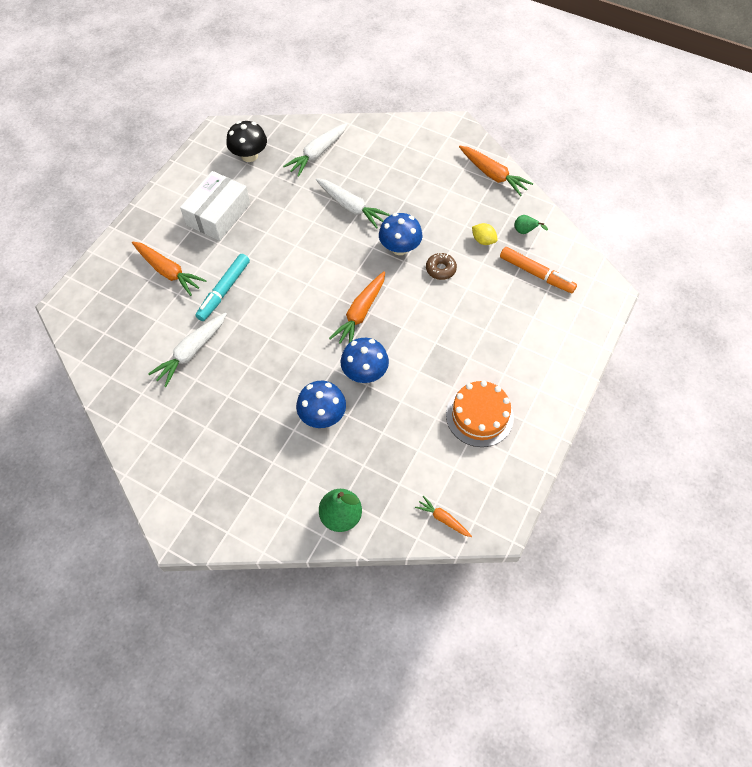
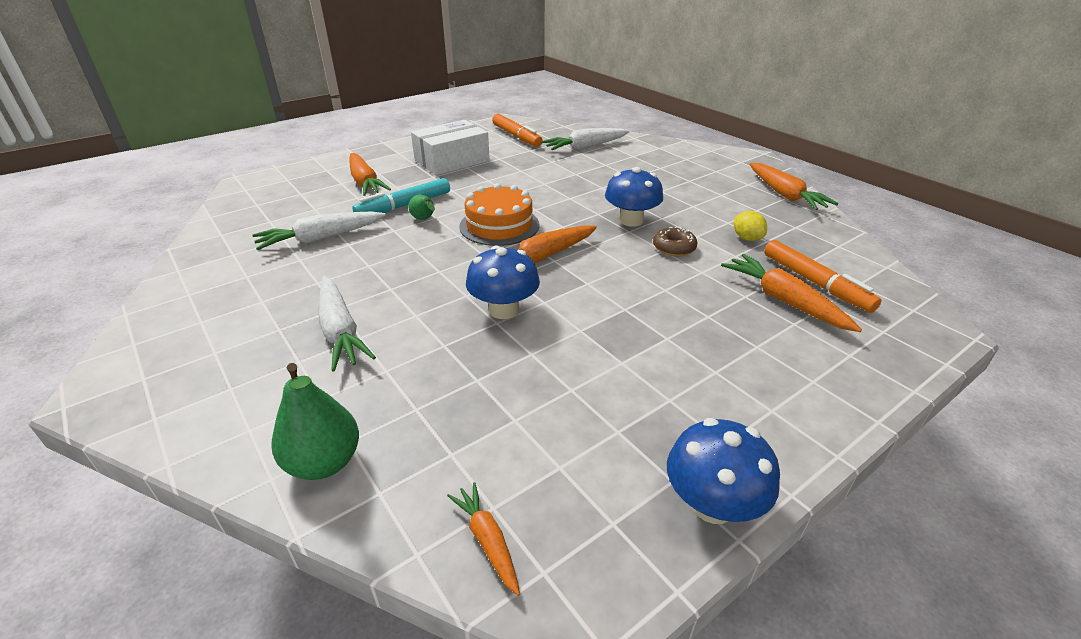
camera: 25 degrees right, 25 degrees down
(249, 155) = (516, 136): black mushroom -> orange marker
(322, 415) = (411, 334): blue mushroom -> blue mushroom (712, 504)
(351, 207) = (594, 183): white carrot -> white carrot (340, 331)
(479, 416) = (646, 410): orange cake -> orange cake (499, 225)
(523, 298) = (784, 301): none -> orange carrot
(525, 231) = (812, 244): green pear -> green pear (424, 219)

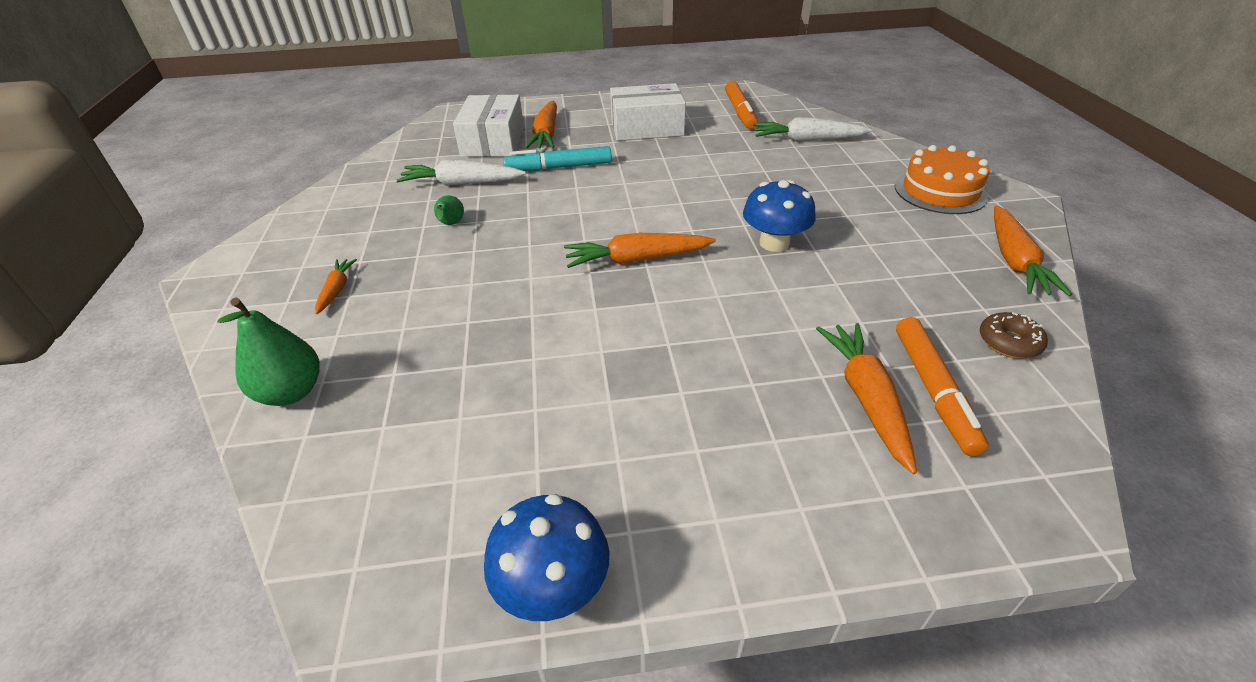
camera: 30 degrees right, 5 degrees up
(317, 197) = (493, 141): none -> white box
(340, 331) = (400, 278): white carrot -> none
(424, 219) = (563, 187): green pear -> green pear (451, 225)
(487, 540) = (340, 517): orange carrot -> orange carrot (336, 290)
(499, 225) = (628, 212): orange cake -> orange cake (940, 191)
(504, 310) = (550, 304): blue mushroom -> none
(674, 248) = (792, 290): brown donut -> brown donut (1009, 342)
(747, 238) = (898, 304): yellow lemon -> none

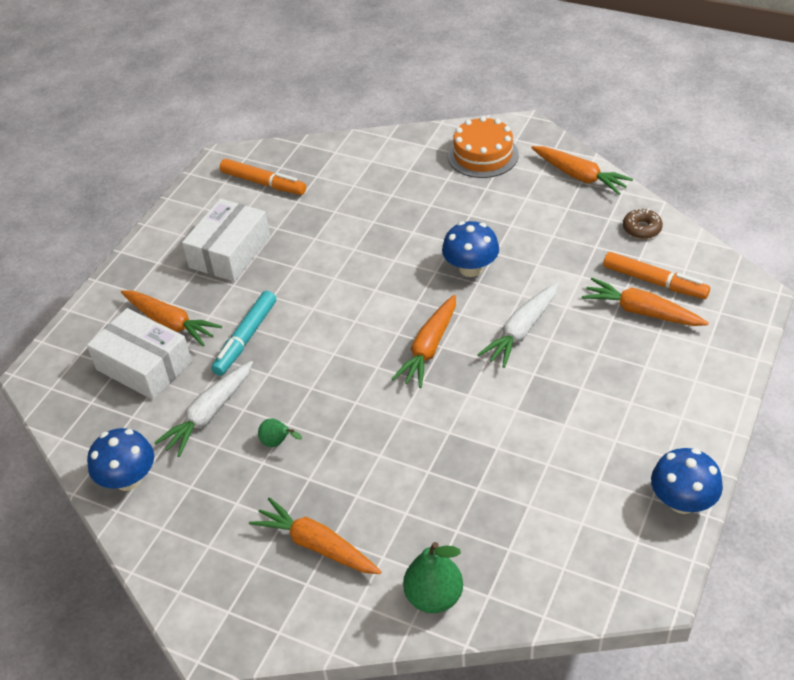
camera: 55 degrees left, 5 degrees up
(336, 290) = (317, 545): orange carrot -> orange carrot, size x1.77
(371, 177) = (128, 479): none -> blue mushroom
(807, 140) = (350, 173): white carrot -> white carrot (521, 331)

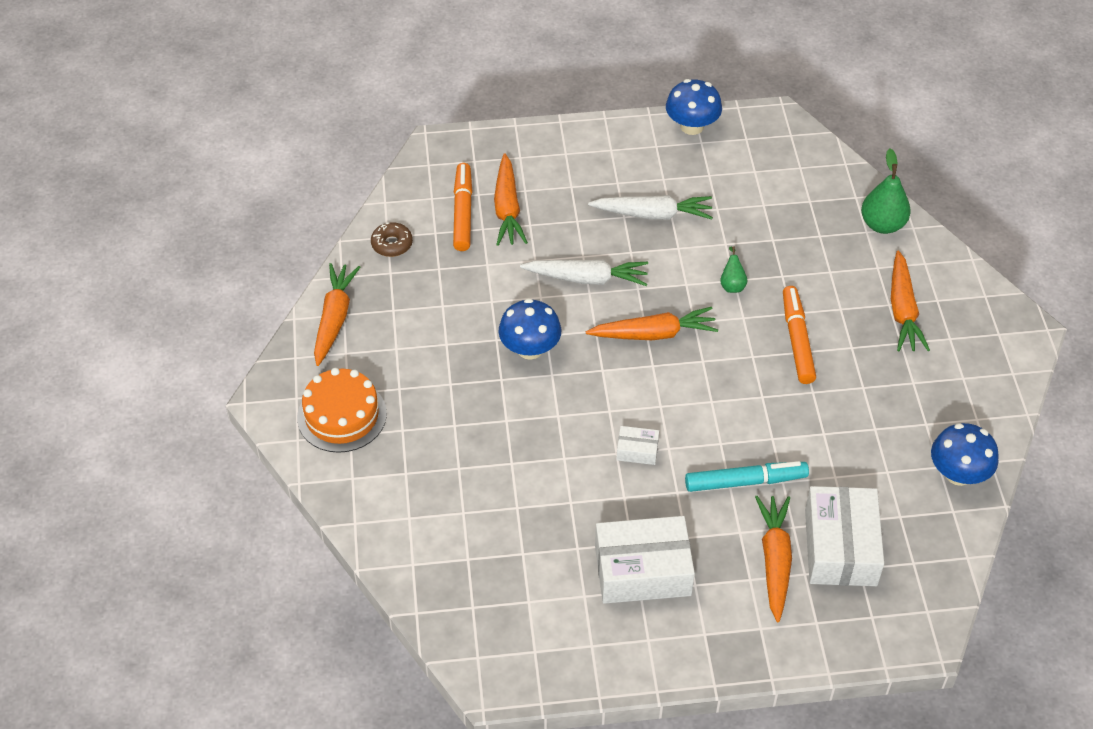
camera: 125 degrees left, 5 degrees up
(209, 414) = (849, 456): white carrot -> white carrot (653, 214)
(263, 183) = (511, 607): orange marker -> orange marker (797, 340)
(278, 443) = (836, 388): green pear -> green pear (732, 285)
(326, 290) = (637, 450): none -> white box

